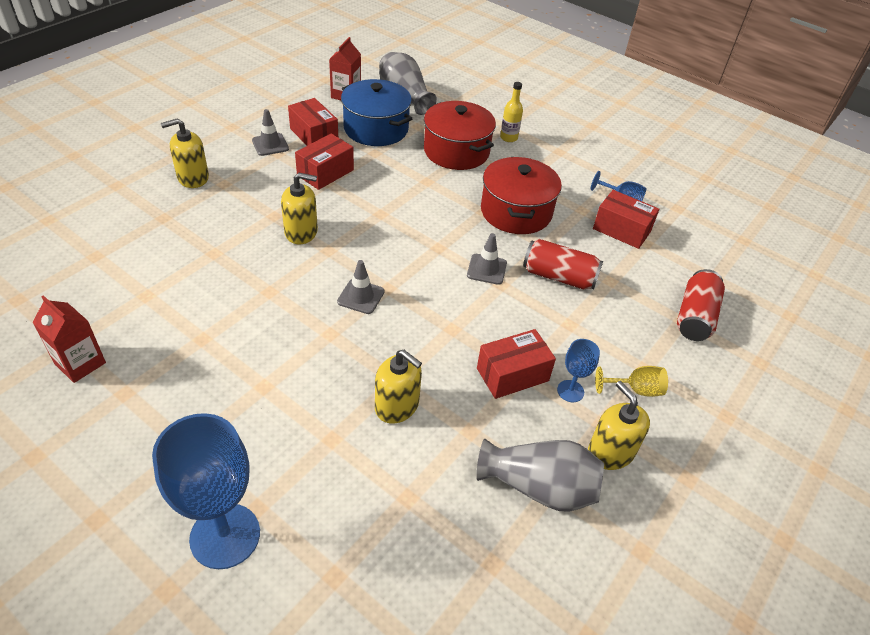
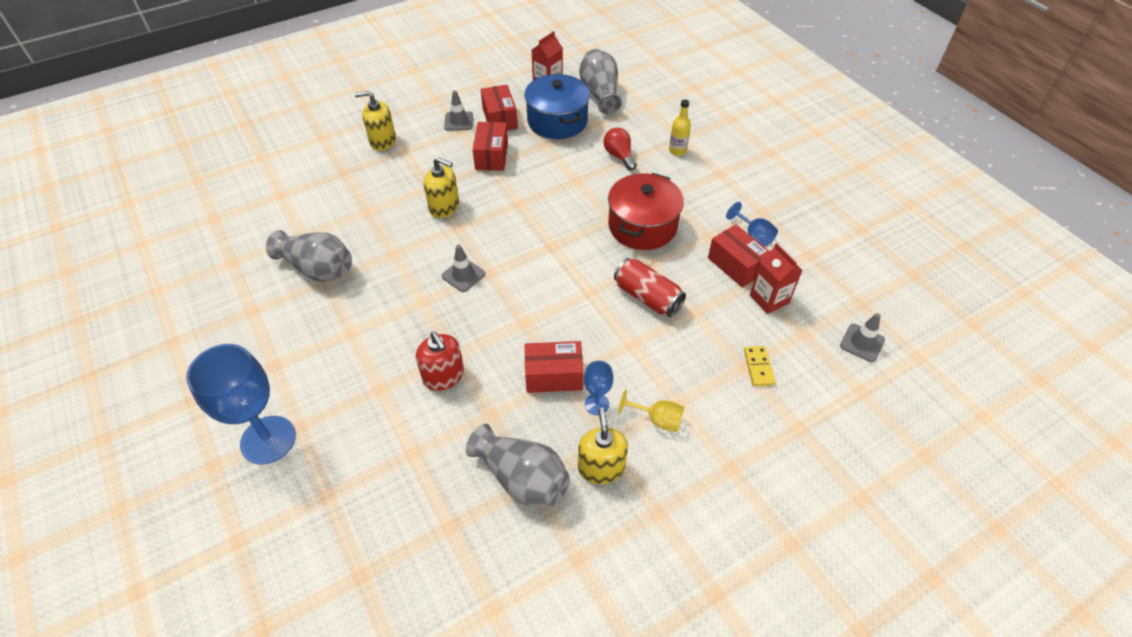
camera: 25 degrees right, 5 degrees up
(80, 363) = (232, 280): red carton -> red carton (769, 299)
(186, 327) = (318, 269): none -> grey vase
(325, 173) = (491, 156): red box -> red box turned 60 degrees counterclockwise
(397, 406) = (443, 376): yellow soap dispenser -> red soap dispenser
(456, 151) = (619, 156): red pot -> red light bulb
(486, 269) = (584, 275): grey traffic cone -> grey traffic cone (862, 343)
(695, 317) = (758, 367): red can -> yellow domino

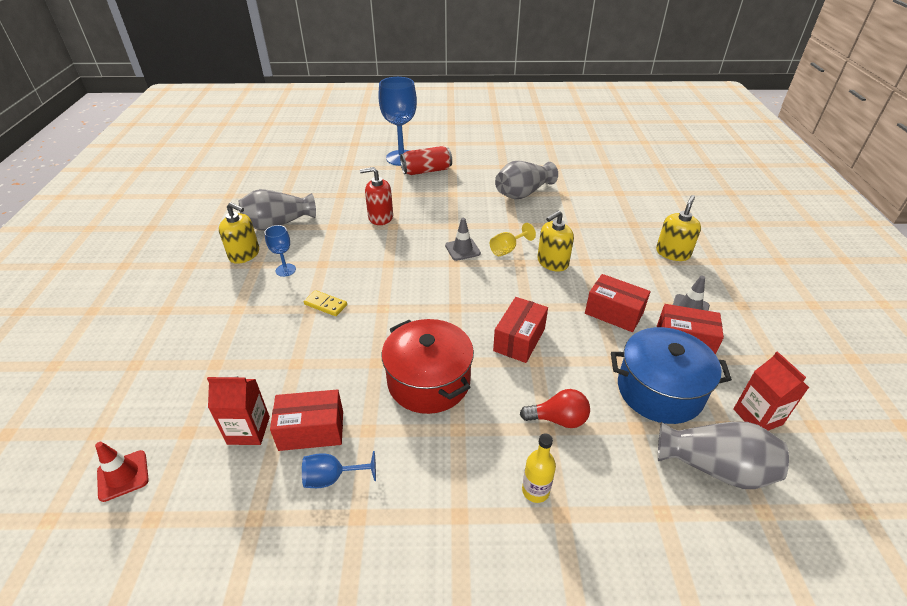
camera: 120 degrees right, 10 degrees down
(554, 376) = (329, 260): red box -> red box (519, 340)
(647, 297) = (342, 340): red can -> red can (426, 171)
(657, 419) = (240, 292): yellow goblet -> yellow goblet (507, 249)
(758, 367) = (203, 373): yellow domino -> yellow domino (325, 305)
(862, 343) = (123, 475): grey traffic cone -> red traffic cone

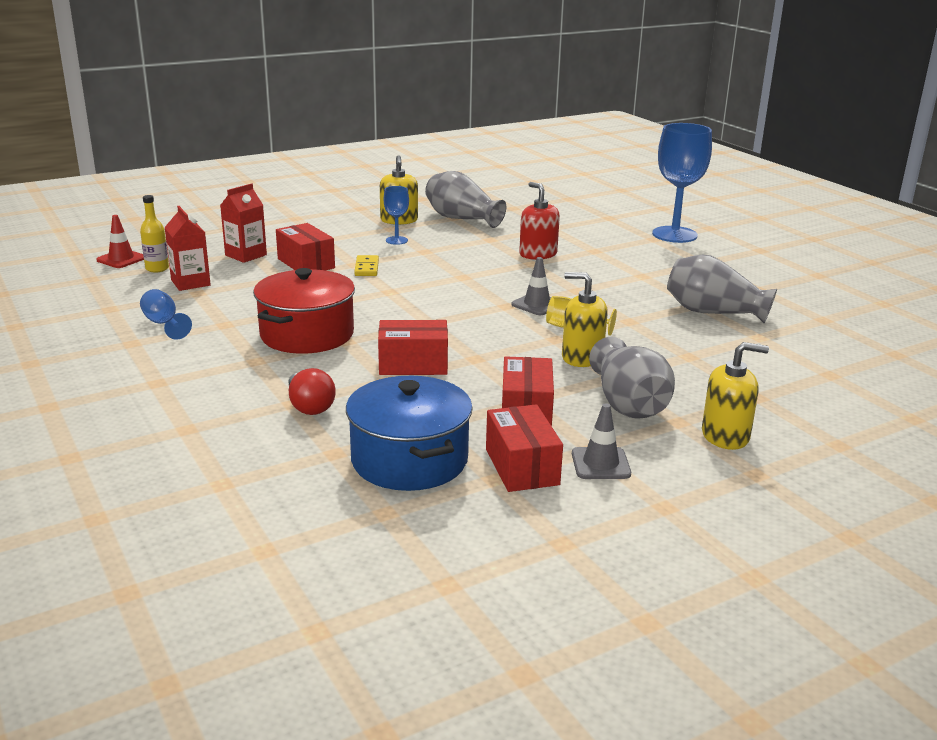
camera: 60 degrees right, 15 degrees down
(311, 430) = (207, 304): red box -> red box (306, 263)
(426, 171) = (669, 252): red can -> none
(535, 491) = (206, 411): yellow bottle -> yellow bottle (157, 268)
(715, 467) = (310, 510): grey vase -> grey vase (628, 404)
(757, 417) = (424, 535): red carton -> red carton (246, 255)

